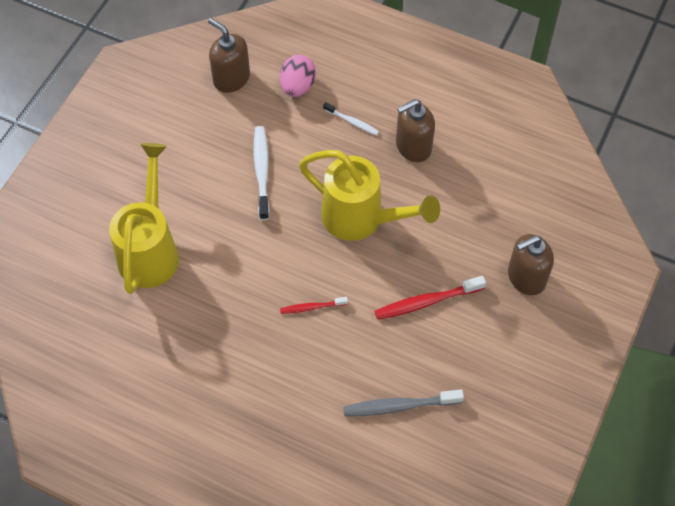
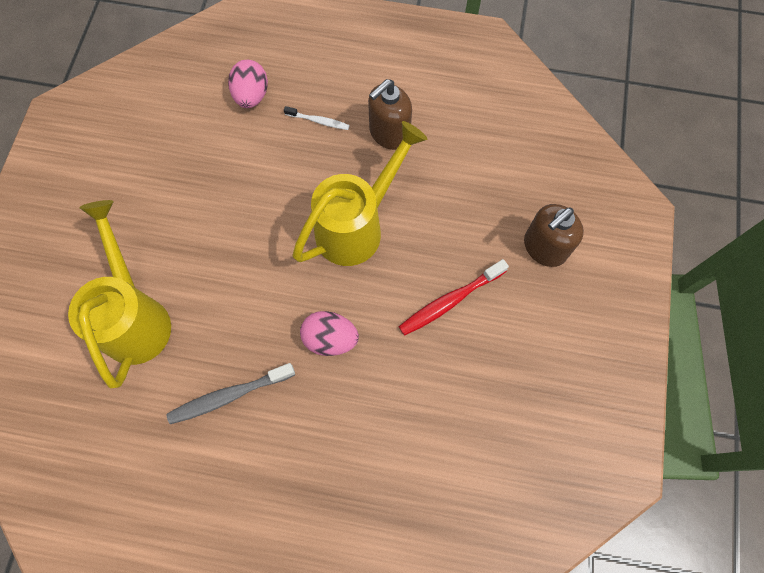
camera: 15 degrees left, 10 degrees up
(231, 78) = (178, 103): brown soap dispenser -> none
(262, 171) = (237, 198): white toothbrush -> none
(312, 307) = (330, 339): red toothbrush -> pink egg
(362, 219) = (357, 226): yellow watering can -> yellow watering can turned 60 degrees counterclockwise
(399, 406) = (454, 428): grey toothbrush -> grey toothbrush (229, 395)

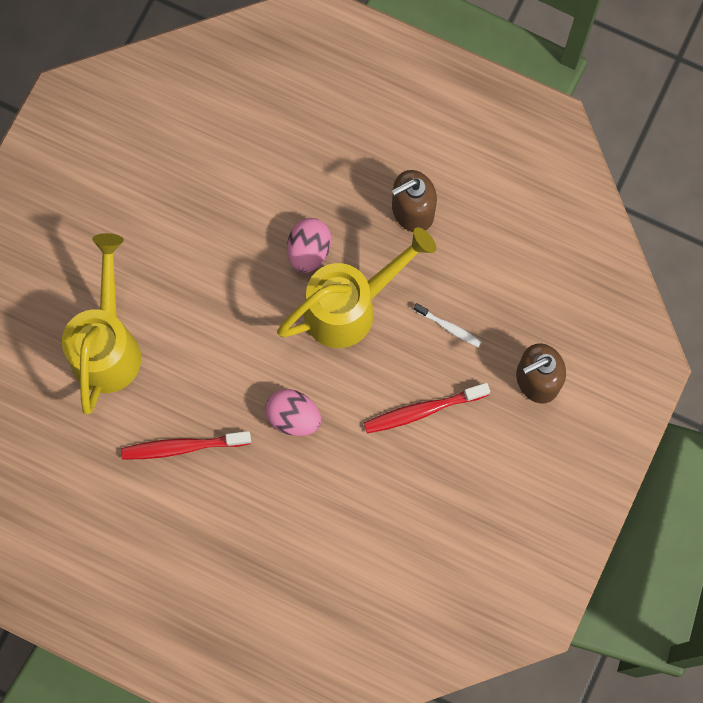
camera: 15 degrees right, 5 degrees up
(229, 395) = (183, 447): grey toothbrush -> red toothbrush
(251, 96) = (276, 129): pink egg -> pink egg (309, 251)
(318, 121) = (340, 177): white toothbrush -> white toothbrush (448, 327)

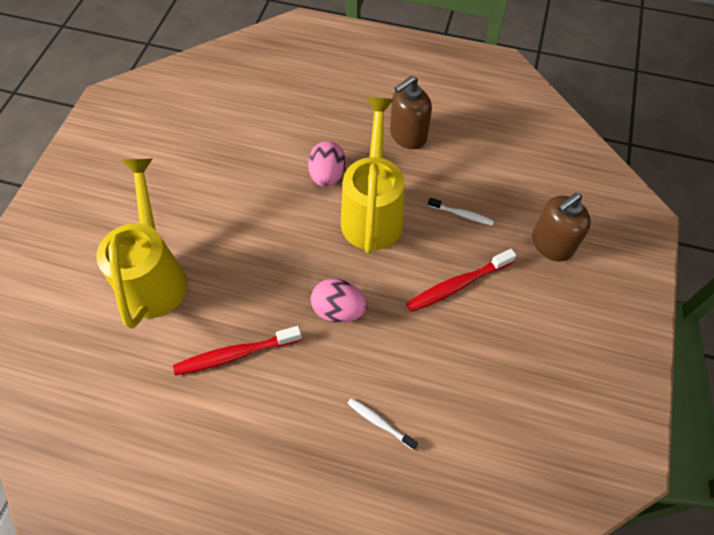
camera: 10 degrees left, 15 degrees down
(313, 540) = (380, 422): none -> white toothbrush
(351, 307) = (373, 212): yellow watering can -> yellow watering can turned 45 degrees counterclockwise

